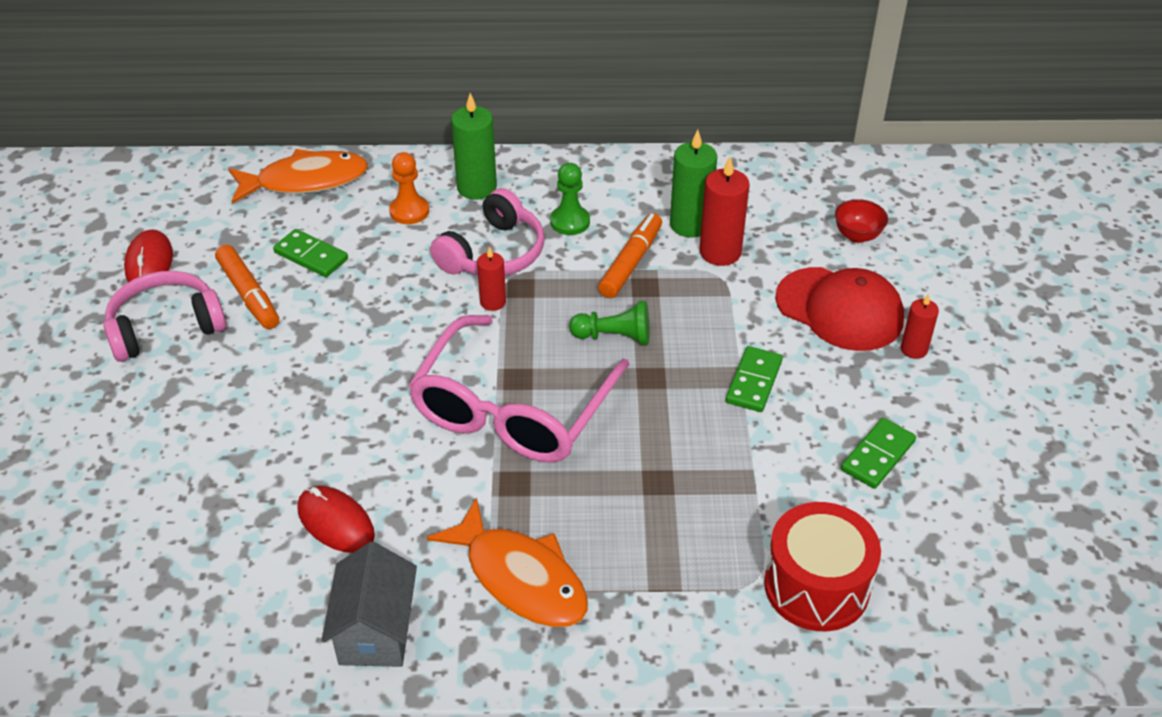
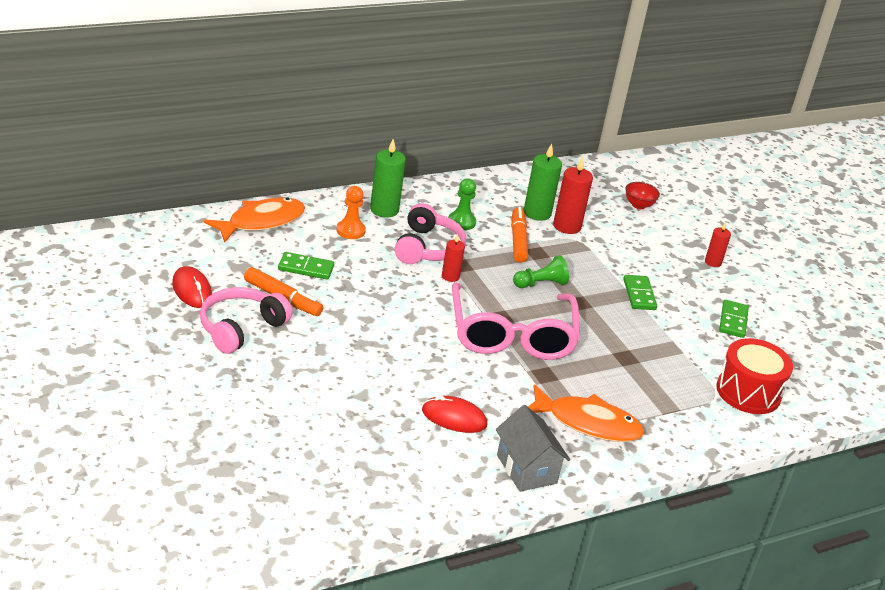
camera: 30 degrees left, 10 degrees down
(839, 309) = (658, 247): red cap -> none

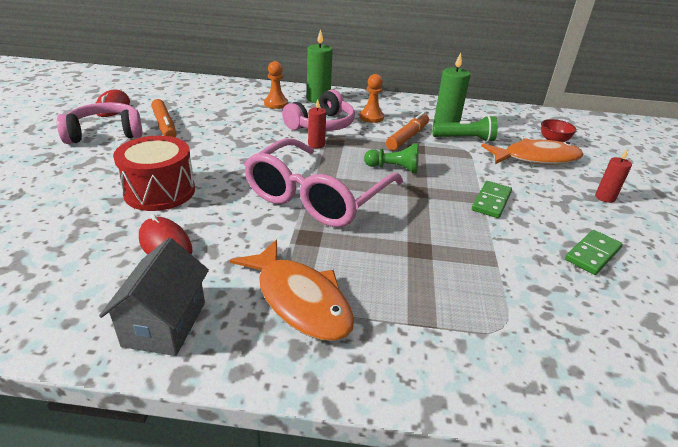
camera: 35 degrees right, 0 degrees up
(261, 222) = (220, 87): orange fish -> orange fish (536, 158)
(306, 268) = (210, 114): green domino -> none
(461, 222) = (371, 117): green pawn -> orange pawn
(567, 226) = (465, 139): red candle -> green flashlight
(748, 392) = (557, 340): red drum -> red drum (160, 191)

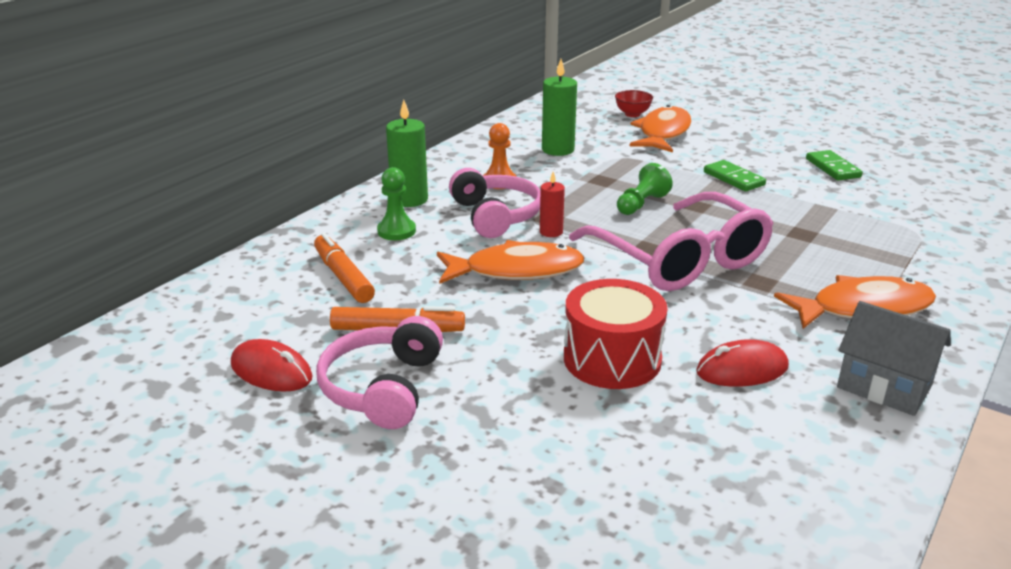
camera: 60 degrees left, 5 degrees down
(254, 143) = (516, 270): none -> orange fish
(276, 104) = (396, 231): orange pawn -> green pawn
(407, 137) = (571, 177): orange marker -> orange marker (343, 277)
(465, 139) = (597, 150): green flashlight -> none
(605, 197) = (750, 132): red candle -> none

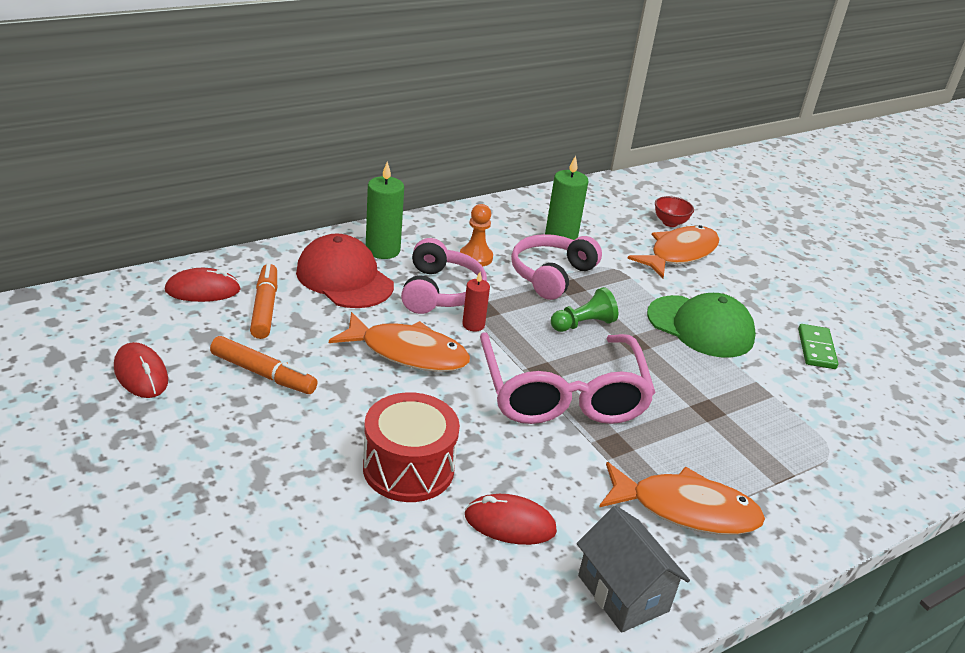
camera: 20 degrees right, 5 degrees up
(264, 281) = (203, 290): none -> red mouse
(382, 388) = (207, 421): pink headphones -> pink headphones (551, 275)
(396, 231) = (344, 278): green pawn -> red cap
(734, 178) = (700, 327): green domino -> green cap

